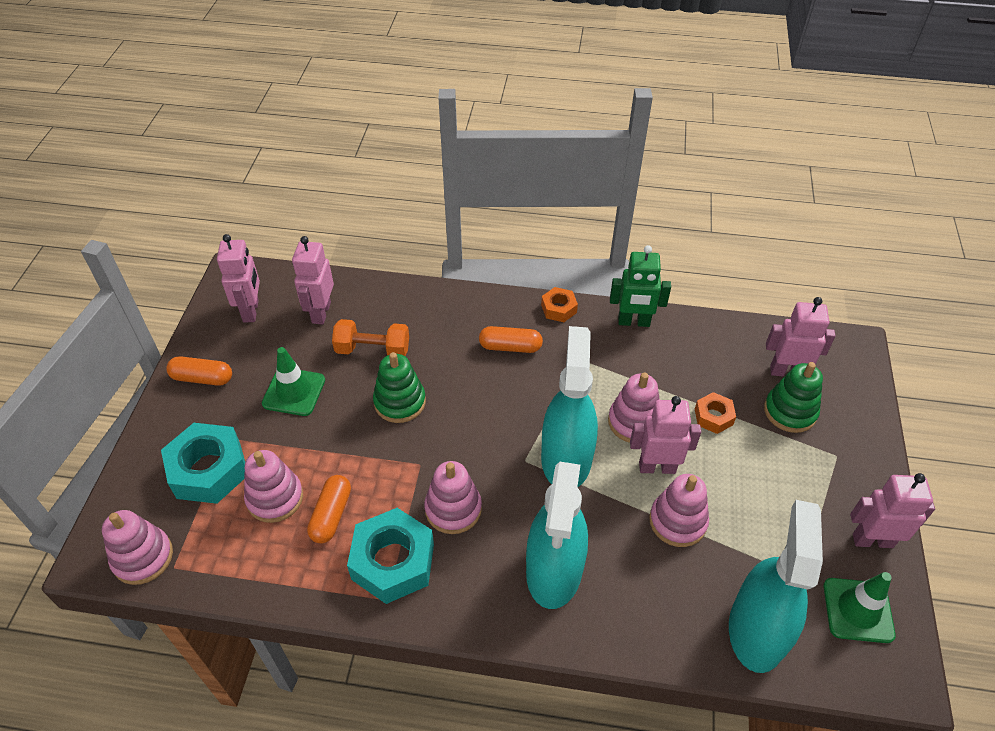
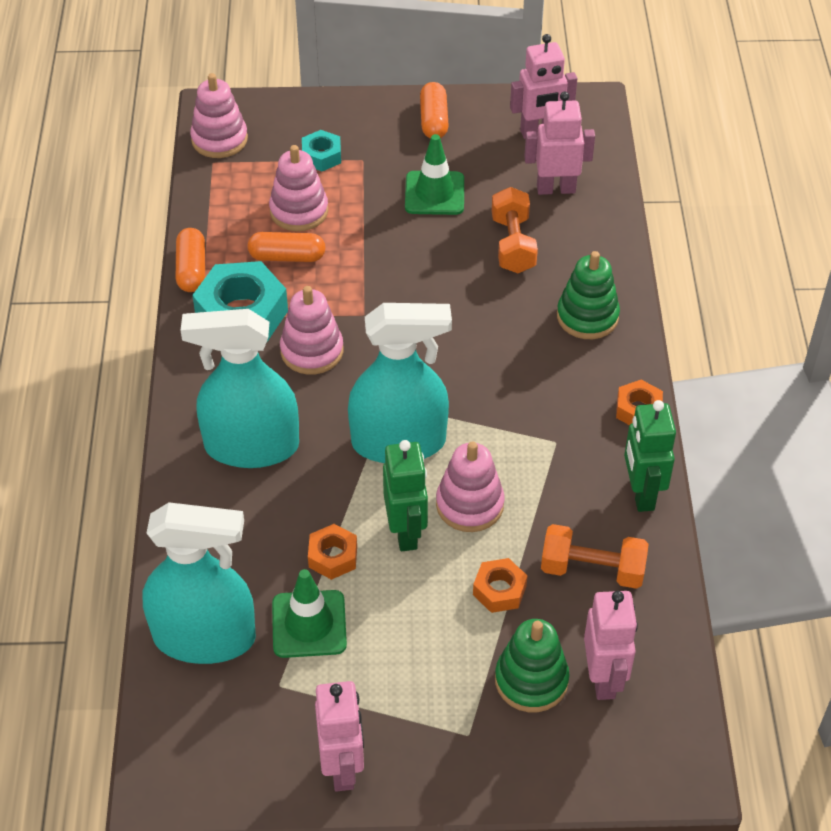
camera: 80 degrees right, 0 degrees up
(209, 470) = (321, 156): turquoise nut -> turquoise nut, size x0.52
(400, 402) = (443, 282): green stacking toy -> green stacking toy (587, 317)
(510, 347) = (556, 369): orange capsule -> orange capsule (192, 269)
(657, 467) = (406, 532): pink robot -> green robot
(677, 521) = (333, 556): pink stacking toy -> orange nut
(697, 361) = (592, 569): none -> orange dumbbell
(858, 610) = (242, 743): green traffic cone -> green traffic cone (309, 624)

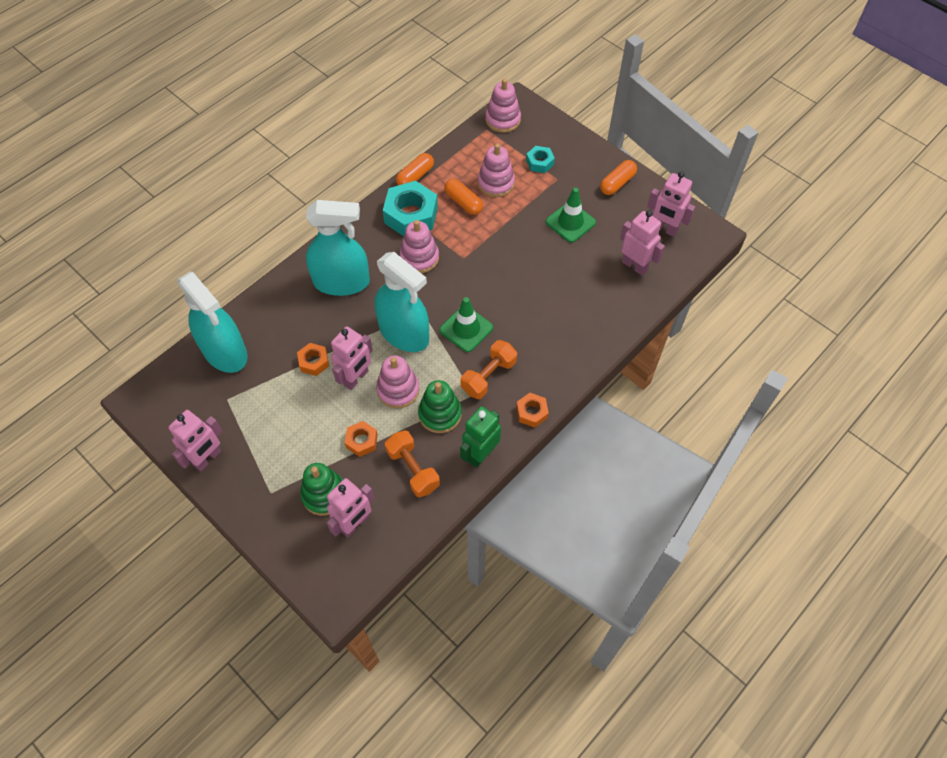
camera: 45 degrees right, 10 degrees up
(251, 446) = (341, 282): turquoise spray bottle -> turquoise spray bottle turned 135 degrees clockwise
(309, 624) = (269, 383): green traffic cone -> green traffic cone (466, 329)
(406, 532) = (356, 378): green robot -> pink robot
(513, 244) = (576, 278): orange dumbbell -> orange dumbbell (488, 376)
(587, 317) = (566, 345): green stacking toy -> green stacking toy (440, 414)

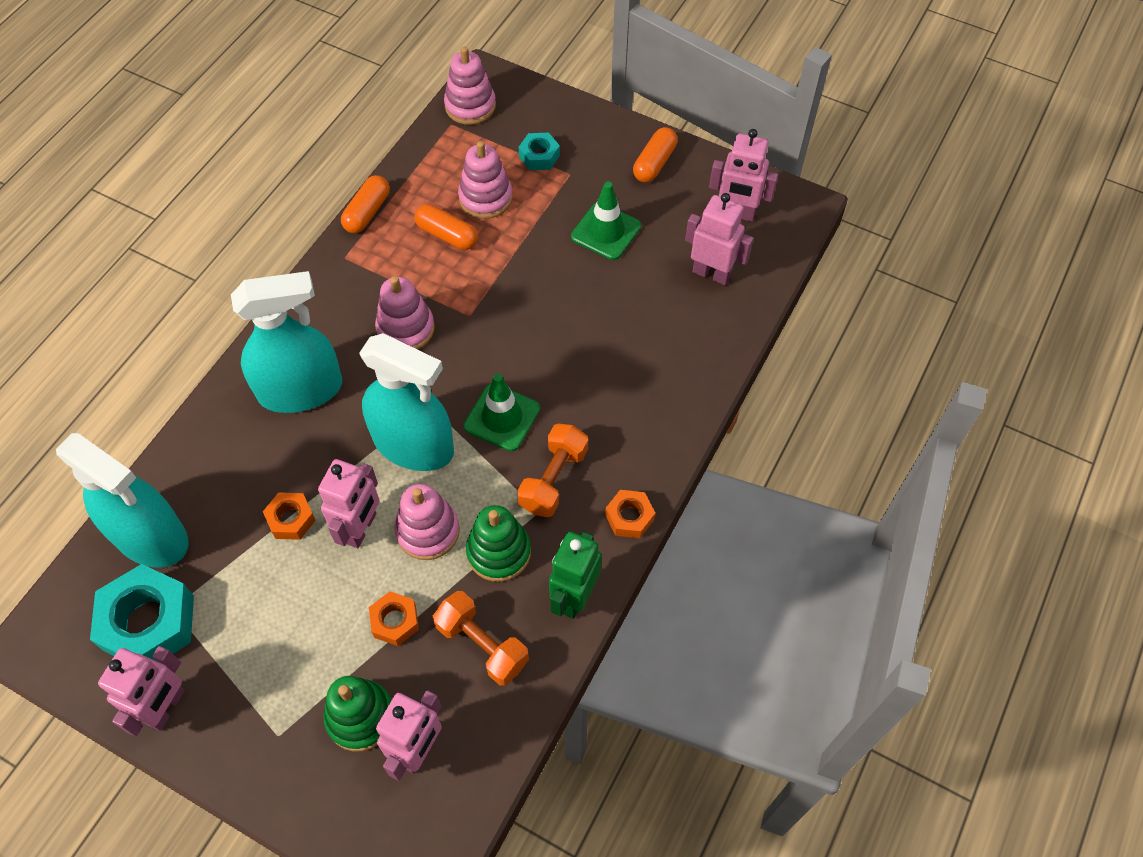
camera: 15 degrees left, 0 degrees up
(411, 215) = (376, 270): turquoise nut -> turquoise nut (149, 623)

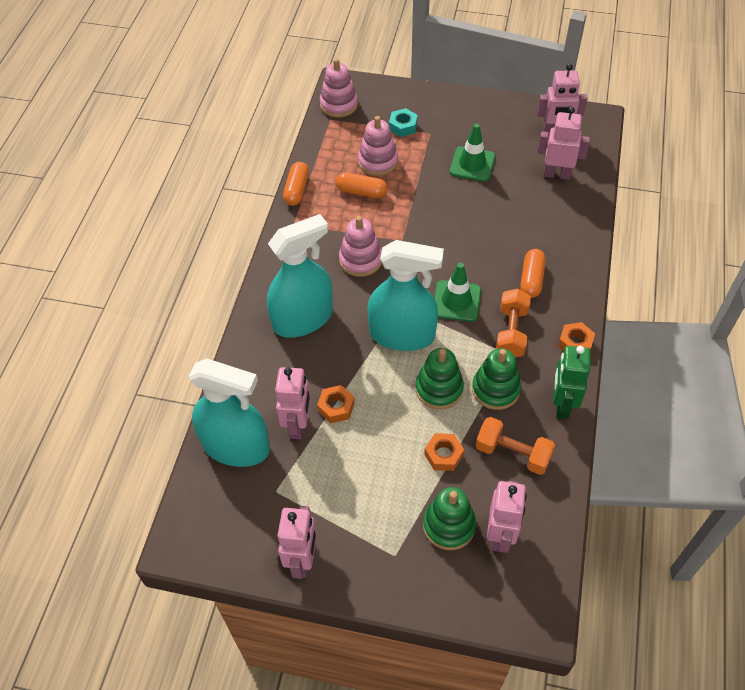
camera: 15 degrees left, 5 degrees down
(149, 623) = (262, 506): turquoise nut -> none
(361, 528) = (390, 400): pink robot -> pink robot (298, 425)
(428, 531) = (439, 389): pink stacking toy -> green stacking toy
(654, 163) = (485, 113): orange capsule -> orange capsule (531, 279)

